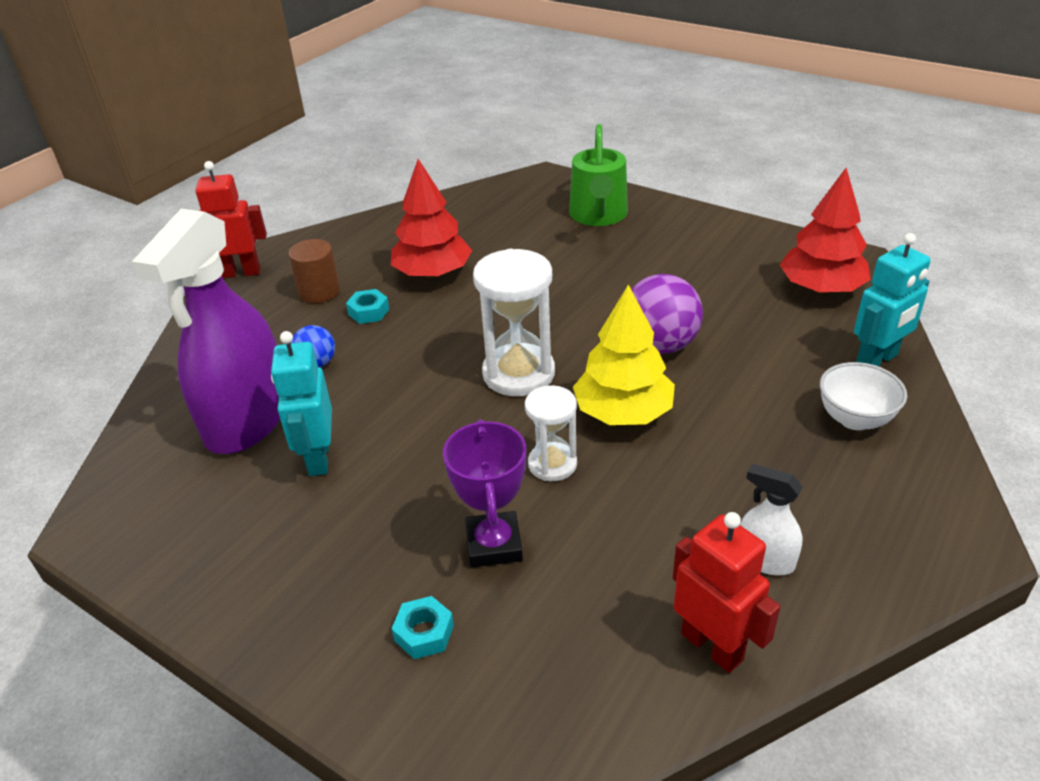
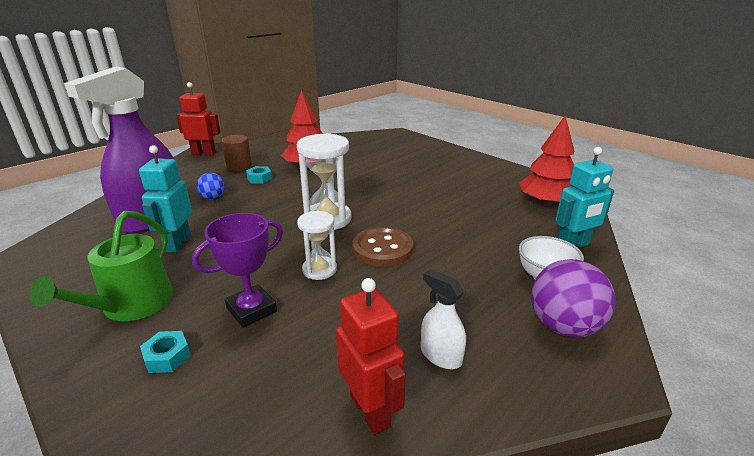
camera: 10 degrees right, 10 degrees down
(494, 544) = (251, 310): purple trophy -> purple trophy turned 45 degrees clockwise
(598, 215) = (419, 152): green watering can -> green watering can (132, 305)
(623, 412) = (382, 249): yellow tree -> brown button
(660, 345) = (425, 217): purple ball -> purple ball (563, 326)

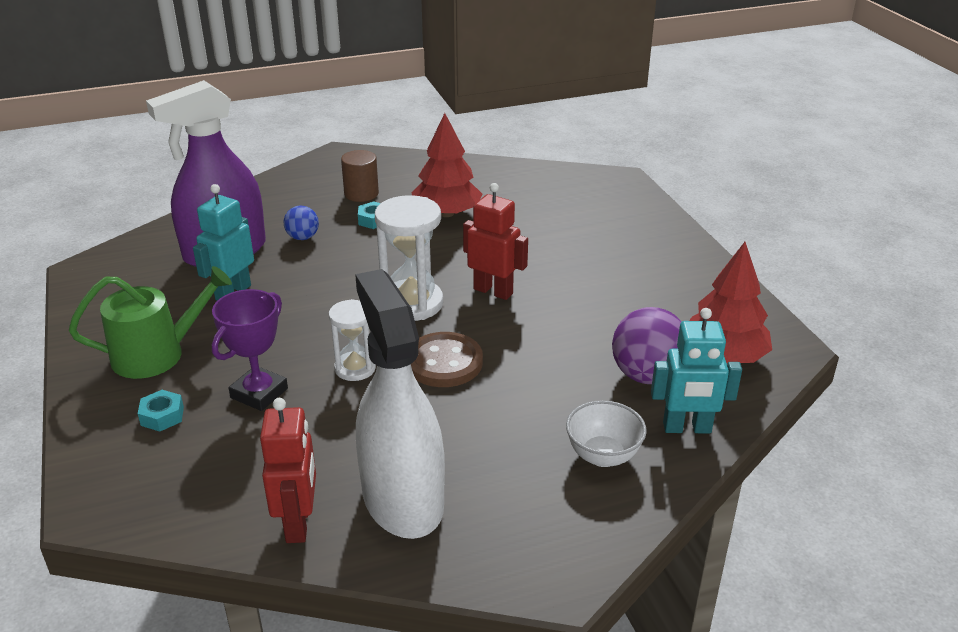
camera: 25 degrees right, 5 degrees up
(132, 305) = (157, 354): green watering can -> green watering can turned 150 degrees counterclockwise
(204, 153) = (332, 161): red robot -> red robot (493, 291)
(251, 310) = (259, 393): purple trophy -> purple trophy turned 45 degrees counterclockwise
(440, 356) = (402, 499): white spray bottle -> white spray bottle, size x2.30
(563, 326) = (561, 516): purple ball -> purple ball (647, 375)

